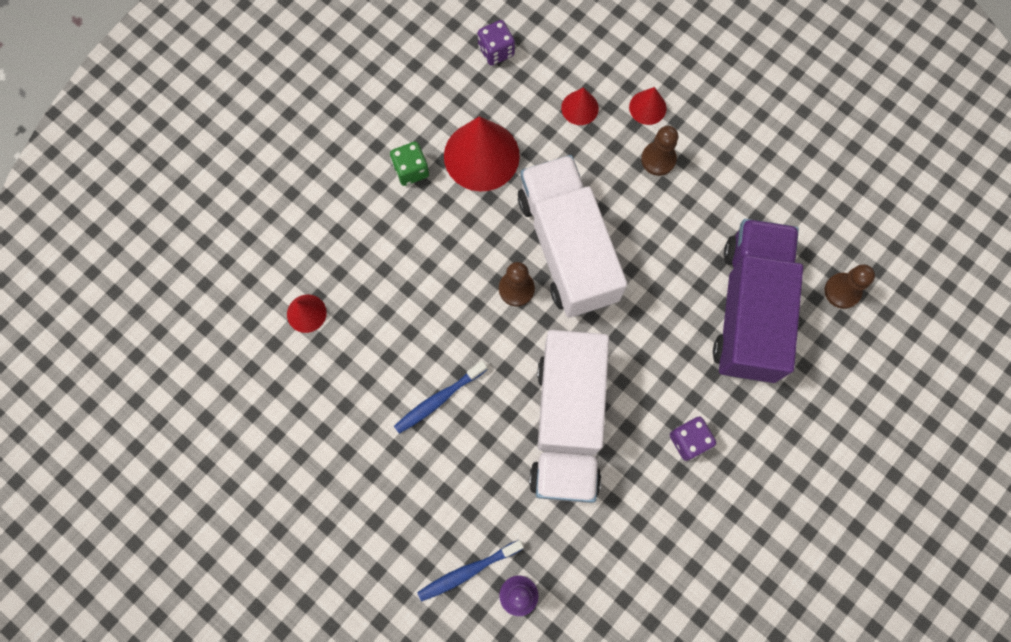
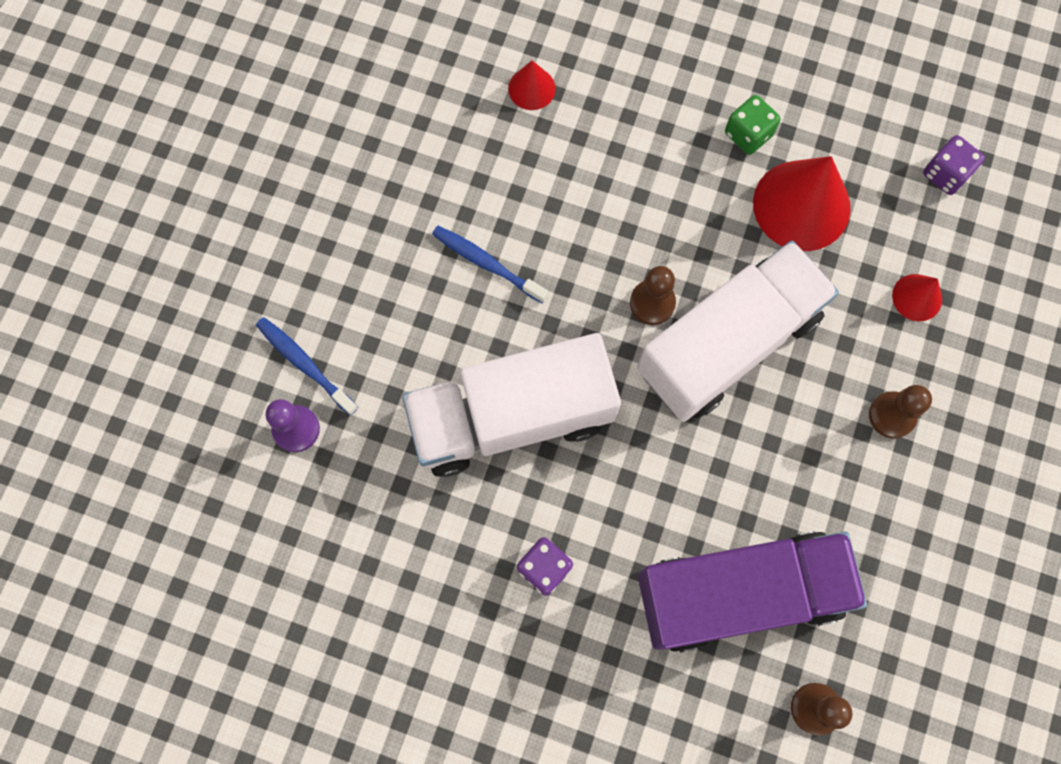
camera: 70 degrees right, 0 degrees up
(647, 107) = (956, 379): red cone -> none

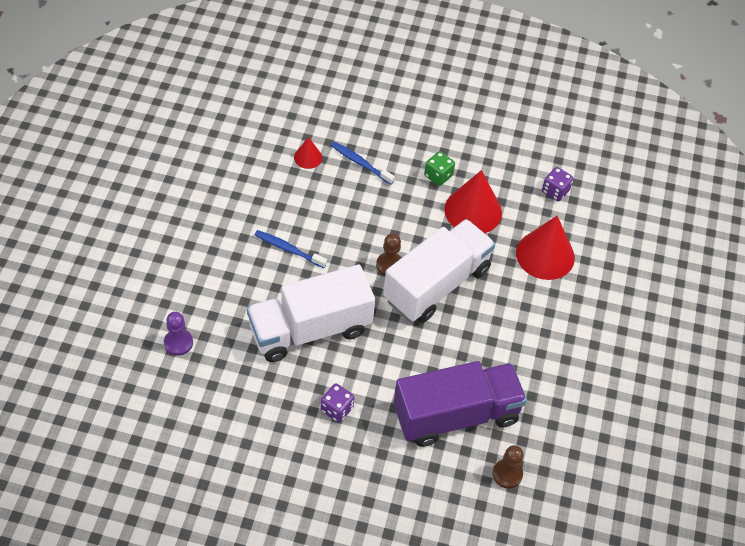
camera: 10 degrees left, 20 degrees down
(305, 364) = (181, 308): blue toothbrush -> blue toothbrush (360, 163)
(892, 415) = (537, 317): brown pawn -> none
(917, 297) = (545, 255): red cone -> red cone, size x2.00

